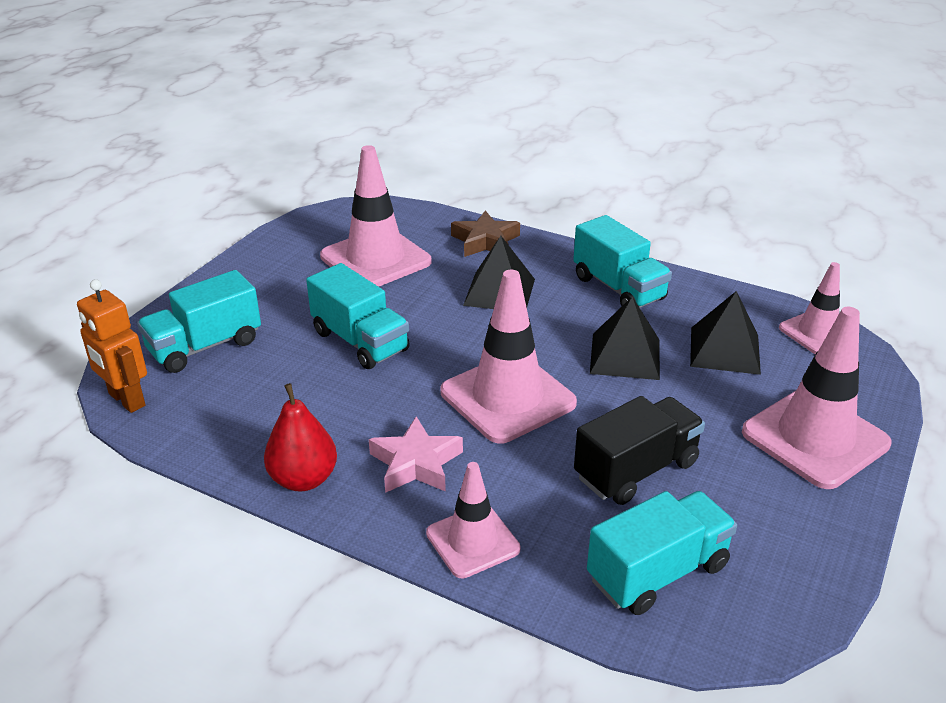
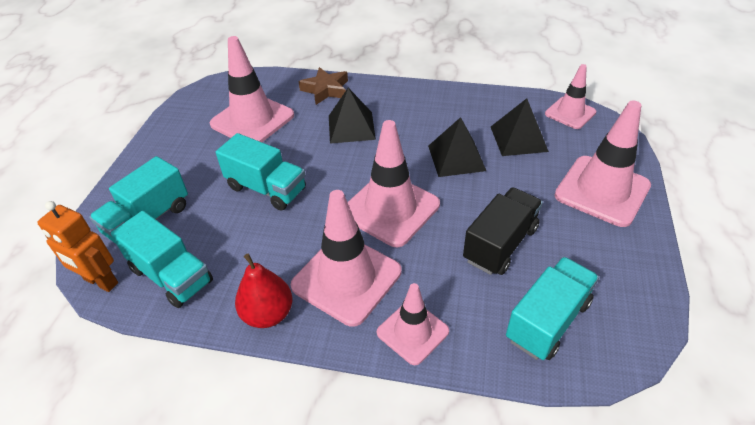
camera: 15 degrees left, 10 degrees up
(416, 463) = (346, 278): pink star -> pink traffic cone
(618, 288) = (431, 107): turquoise truck -> turquoise truck (171, 276)

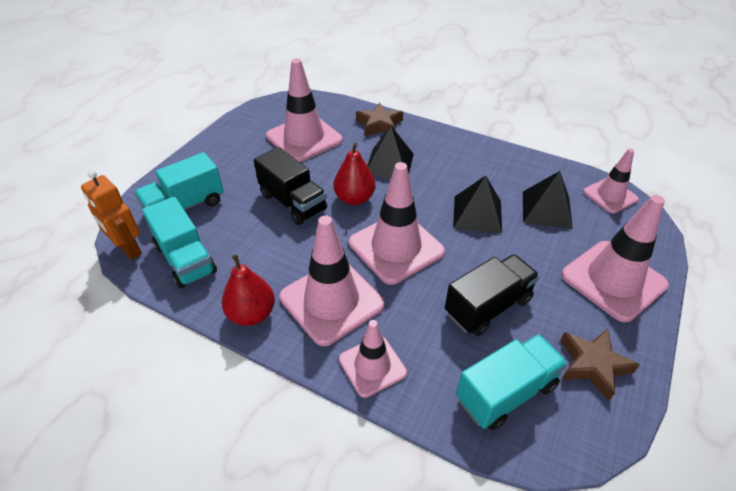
camera: 15 degrees right, 0 degrees up
(266, 188) = (293, 202): turquoise truck -> black truck
(329, 170) = (354, 198): none -> red pear
(613, 273) = (593, 365): none -> brown star

